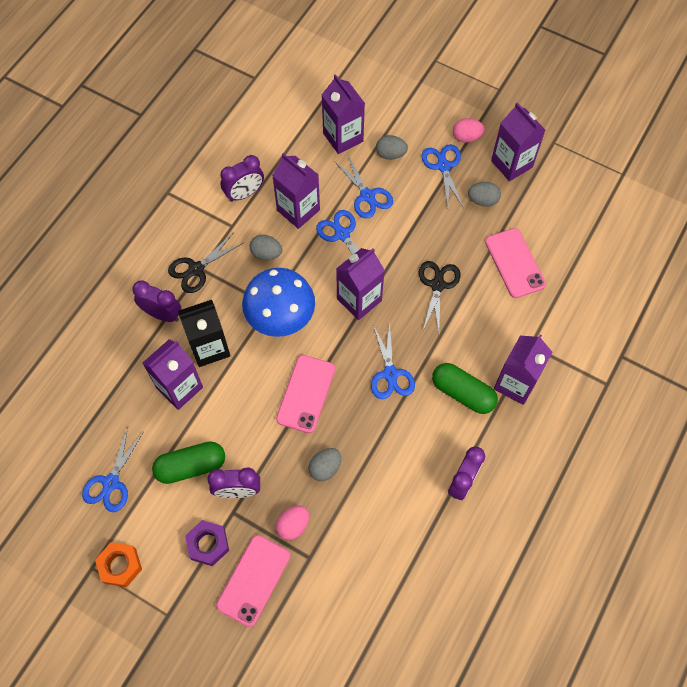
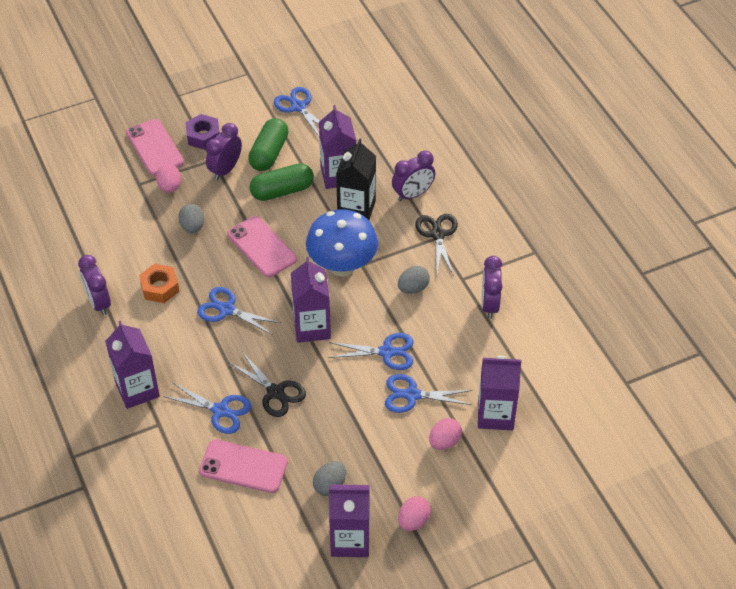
camera: 125 degrees right, 15 degrees down
(120, 566) = (234, 87): orange nut -> orange nut (160, 287)
(298, 210) = (439, 334): purple carton -> none
(390, 154) = (444, 442): grey egg -> pink egg
(443, 166) = (395, 478): blue scissors -> blue scissors (220, 410)
(463, 393) = (165, 348): green capsule -> green capsule (282, 191)

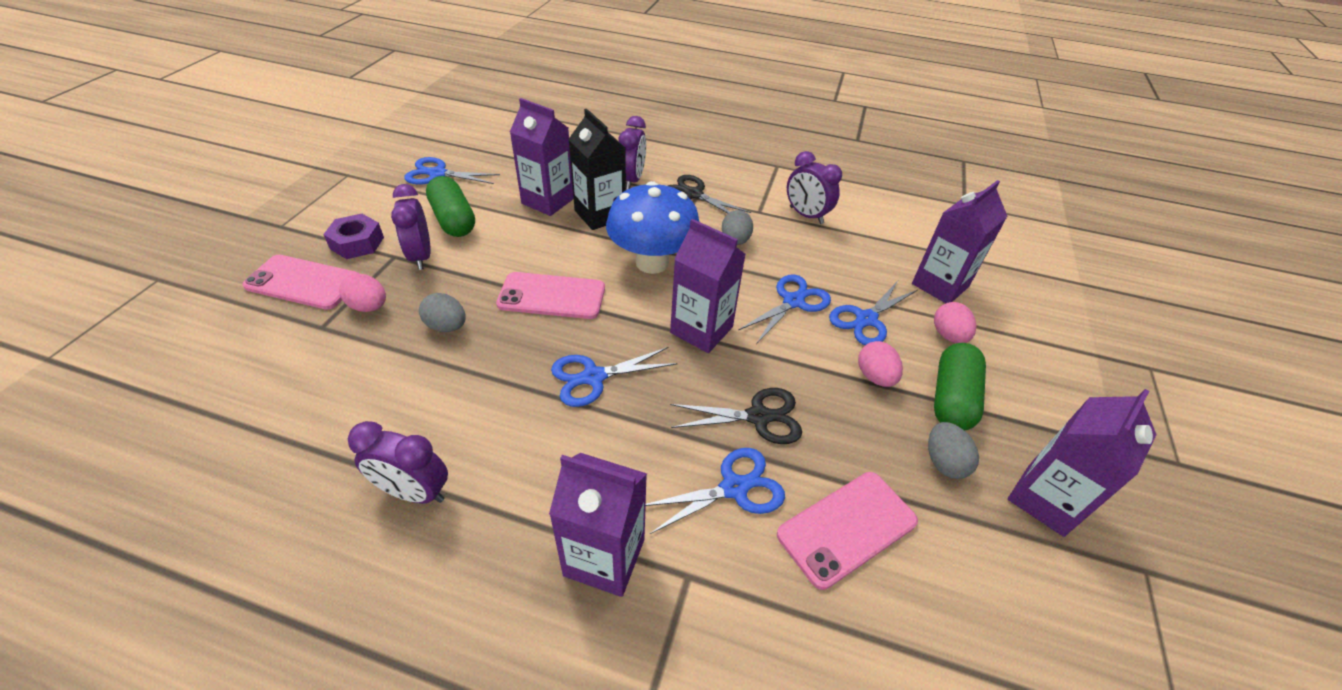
camera: 50 degrees left, 5 degrees down
(160, 287) = (482, 412): orange nut -> none
(282, 191) = (508, 240): green capsule -> green capsule (951, 398)
(413, 521) = (1046, 425): pink egg -> pink egg (874, 377)

